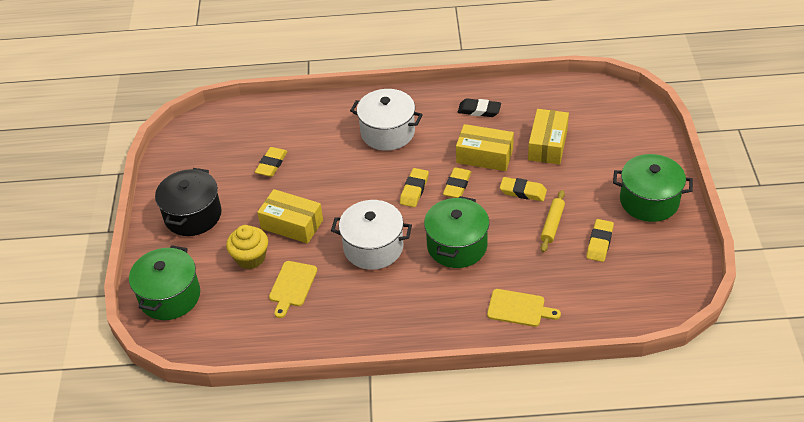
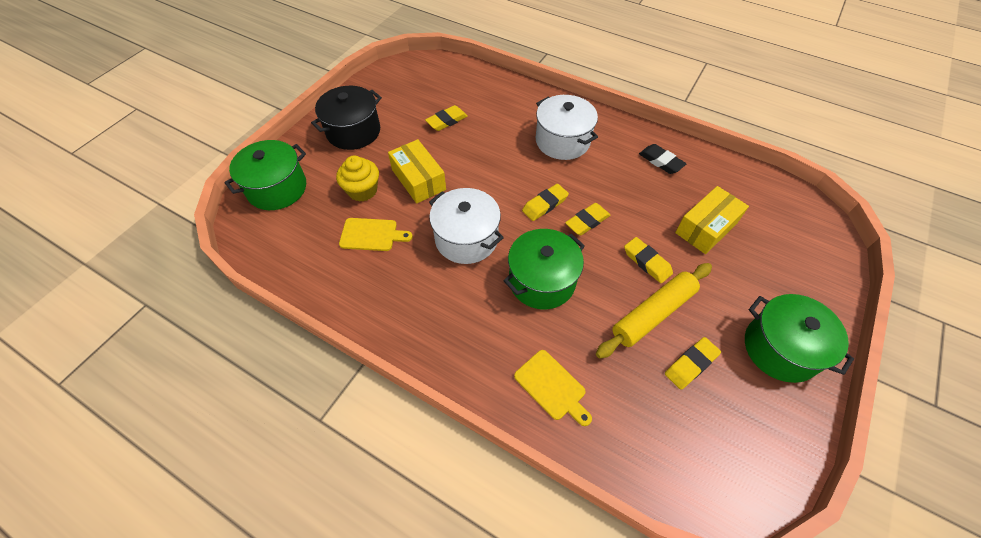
camera: 30 degrees right, 10 degrees up
(292, 286) = (371, 235): yellow cutting board -> yellow cutting board turned 135 degrees counterclockwise
(484, 156) = (634, 207): yellow box -> none
(552, 224) = (653, 314): yellow rolling pin -> yellow rolling pin, size x1.65

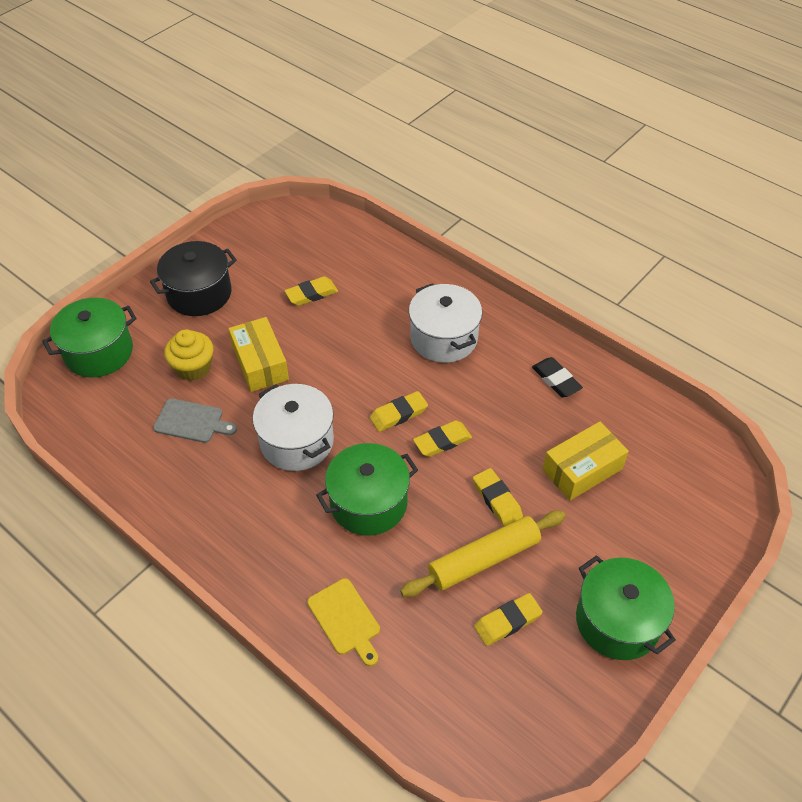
camera: 10 degrees right, 5 degrees down
(371, 235) = (191, 421): yellow cutting board -> grey cutting board

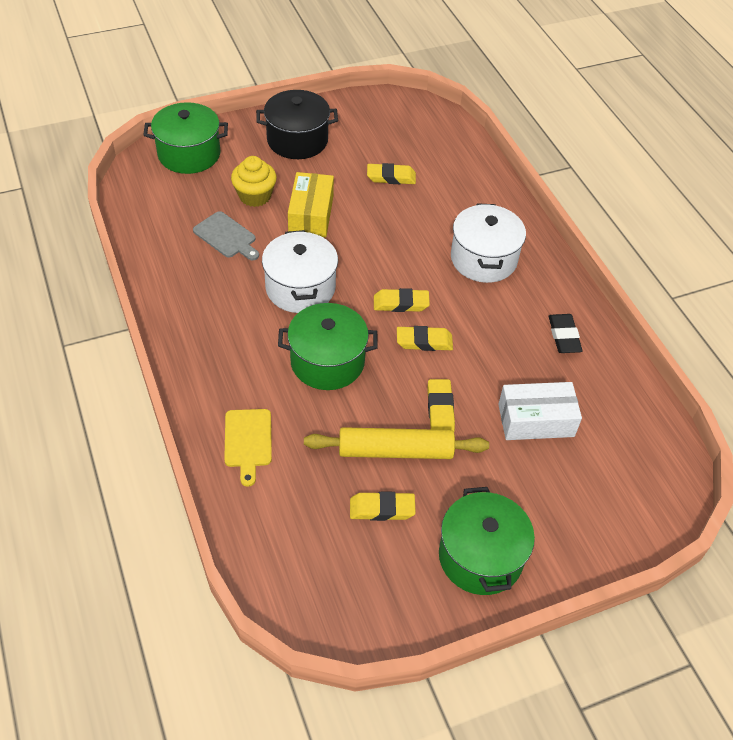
camera: 25 degrees right, 0 degrees up
(582, 469) = (536, 420): yellow box -> white box

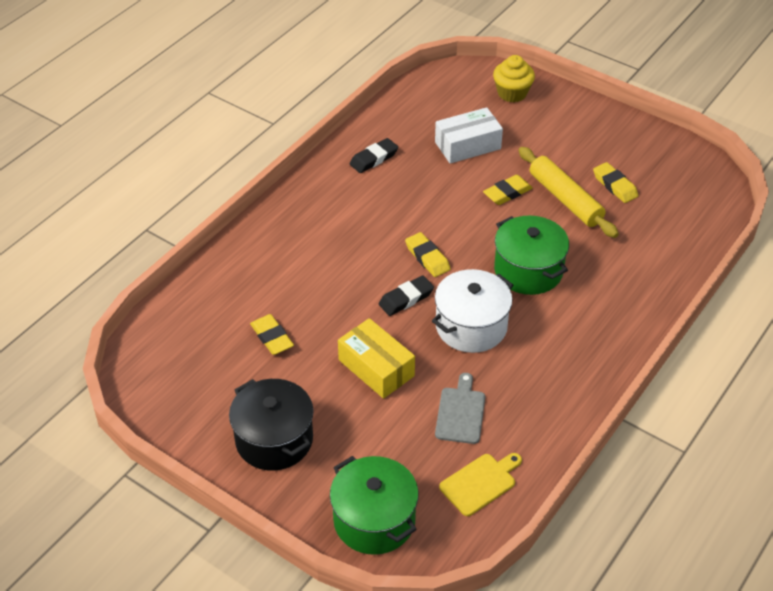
camera: 120 degrees left, 5 degrees down
(248, 441) = (641, 275): yellow cutting board -> yellow cutting board (480, 483)
(255, 196) = (388, 424): yellow cupcake -> yellow cupcake (512, 93)
(311, 215) = (376, 368): yellow box -> yellow box turned 75 degrees clockwise
(365, 266) = (406, 299): none -> black eraser
(424, 341) = (453, 227): yellow eraser -> none
(480, 557) = (597, 131): green pot -> none
(483, 259) = (329, 232): white pot -> none
(536, 420) = (467, 145): white box -> white box turned 75 degrees counterclockwise

